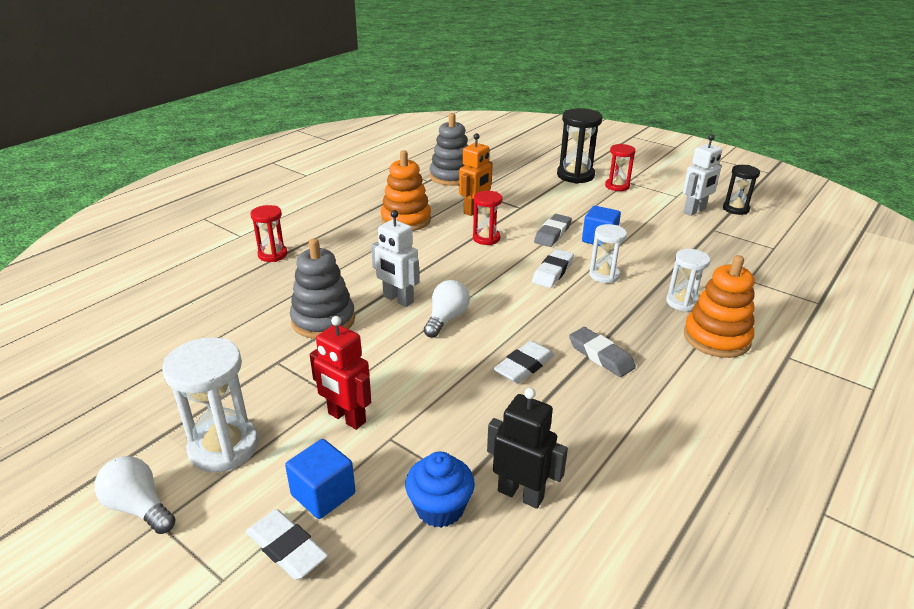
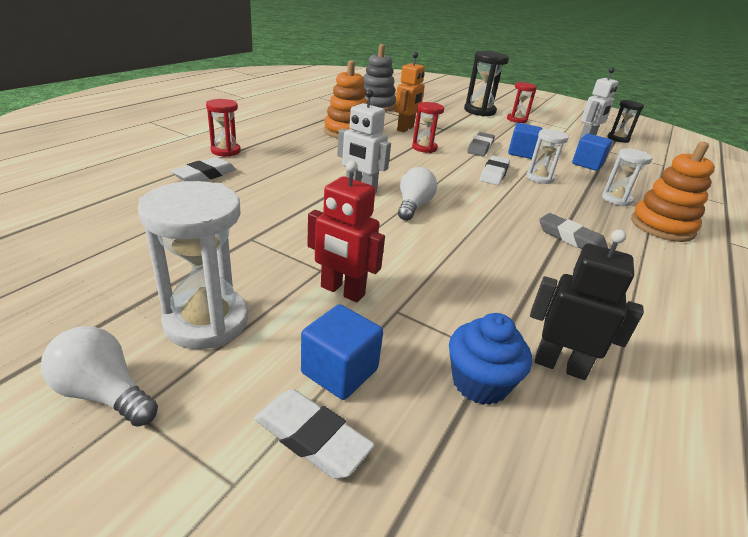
camera: 10 degrees left, 0 degrees up
(323, 320) = (291, 204): grey stacking toy -> none
(524, 366) = (505, 246): white eraser -> white eraser (205, 175)
(673, 252) = (587, 164): none -> blue cube

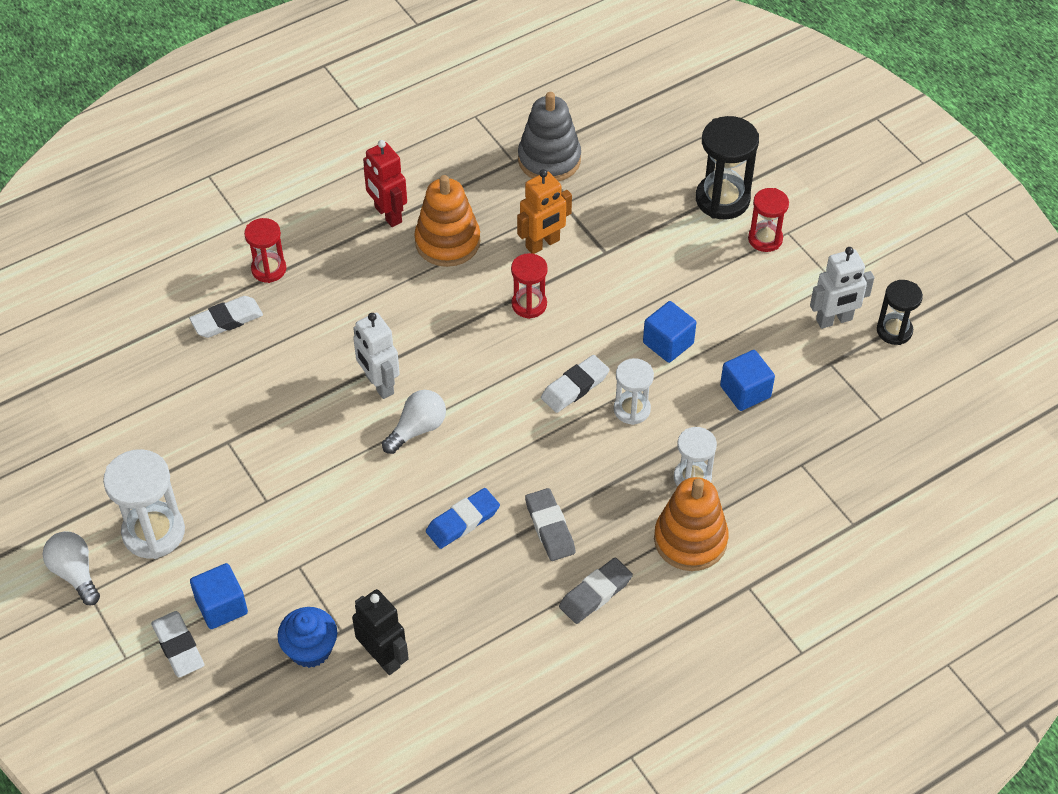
camera: 30 degrees right, 20 degrees up
(342, 291) = (268, 531): red robot -> red robot (387, 215)
(480, 148) = (615, 317): grey eraser -> grey eraser (595, 593)
(506, 248) = (462, 521): none -> blue eraser

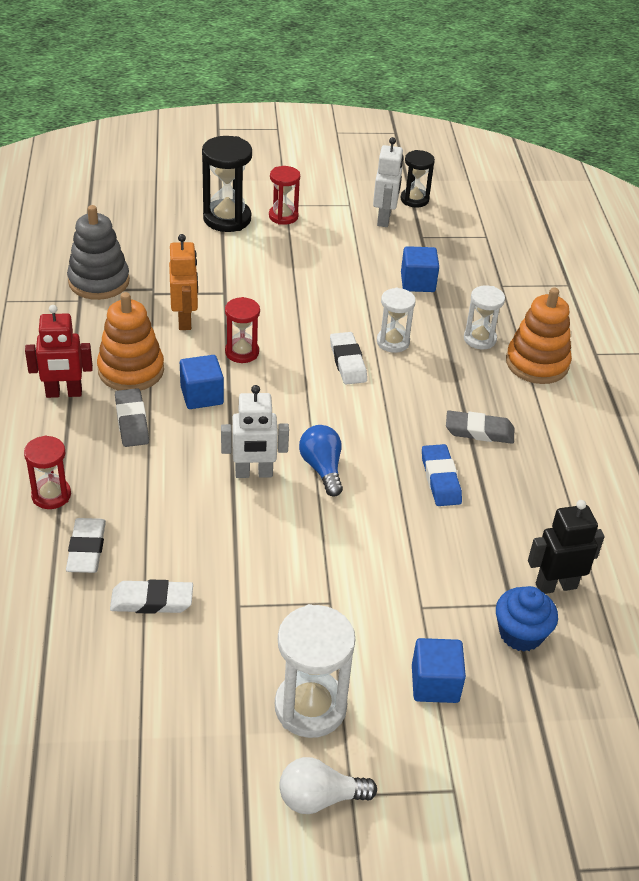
camera: 65 degrees left, 10 degrees down
(178, 647) = (464, 737): white eraser -> white eraser (152, 601)
(417, 429) = (322, 468): white light bulb -> blue light bulb
(595, 593) = (558, 432): grey eraser -> grey eraser (131, 421)
(668, 343) = (343, 299): blue cube -> blue cube (202, 395)

